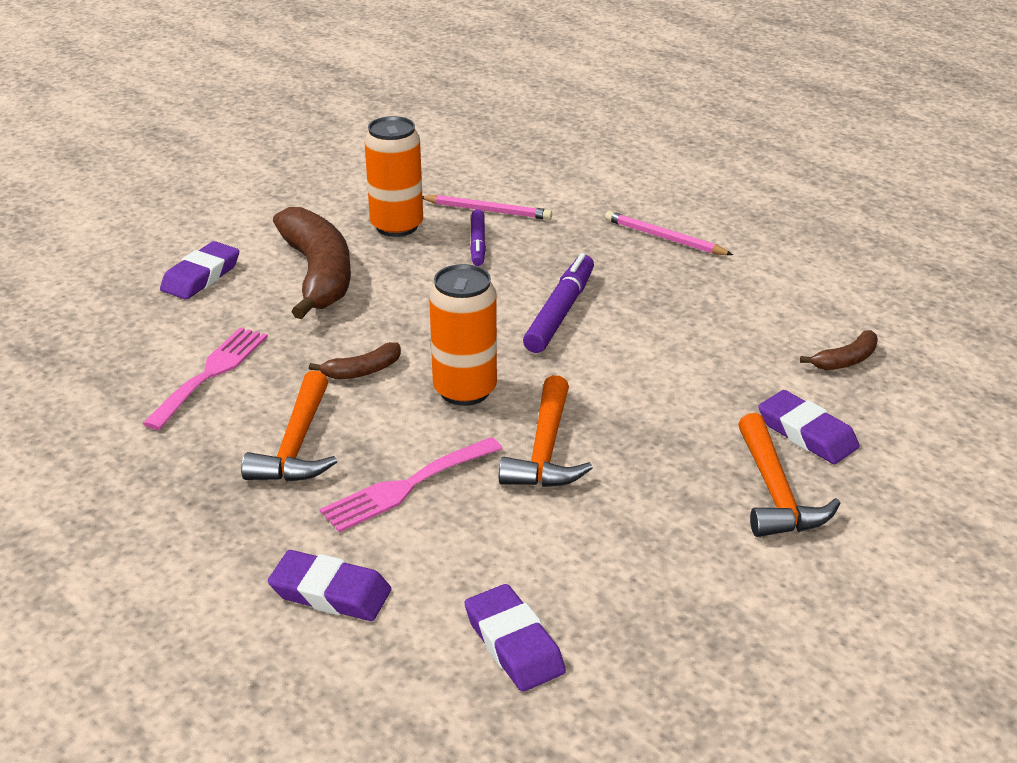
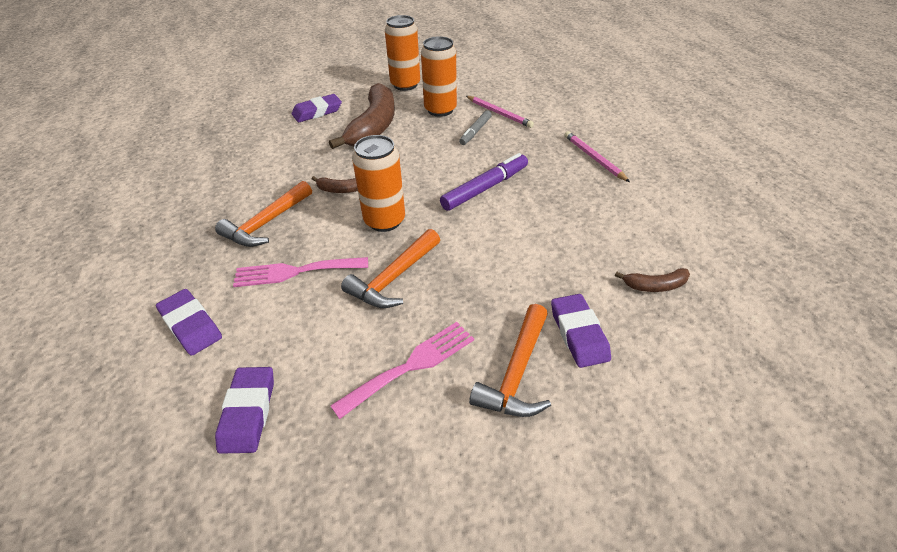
camera: 30 degrees right, 10 degrees up
(211, 373) = (269, 166): pink fork -> pink fork (411, 365)
(304, 202) = (405, 85): none -> orange can
(478, 243) = (475, 131): purple marker -> grey marker

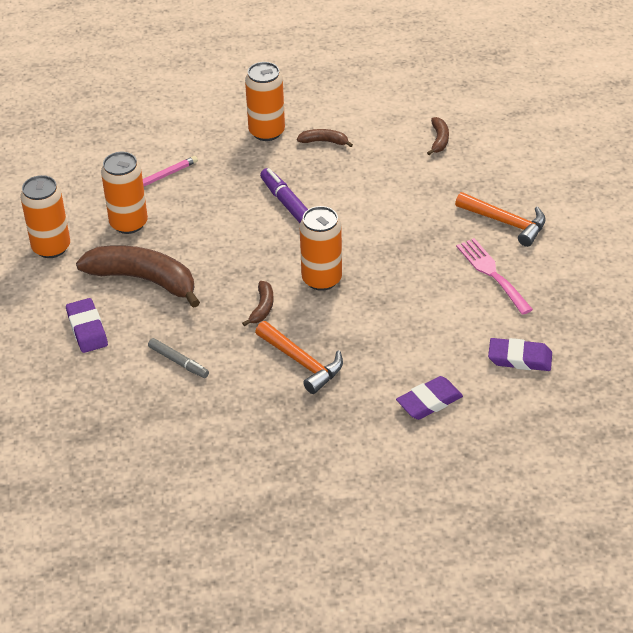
camera: 80 degrees left, 0 degrees up
(295, 272) = (378, 339): pink fork -> none
(393, 278) = (400, 277): orange hammer -> none
(475, 131) = (187, 202): grey marker -> grey marker (178, 362)
(579, 333) = (477, 187): purple eraser -> none
(594, 158) = (266, 132): pink pencil -> orange can
(599, 195) = (324, 141): none -> brown banana

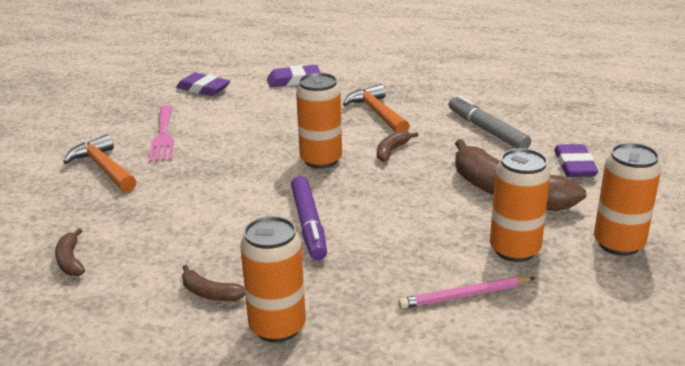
camera: 160 degrees left, 15 degrees down
(178, 362) = (487, 130): grey marker -> grey marker, size x1.59
(439, 140) = (70, 260): brown banana -> brown banana turned 45 degrees counterclockwise

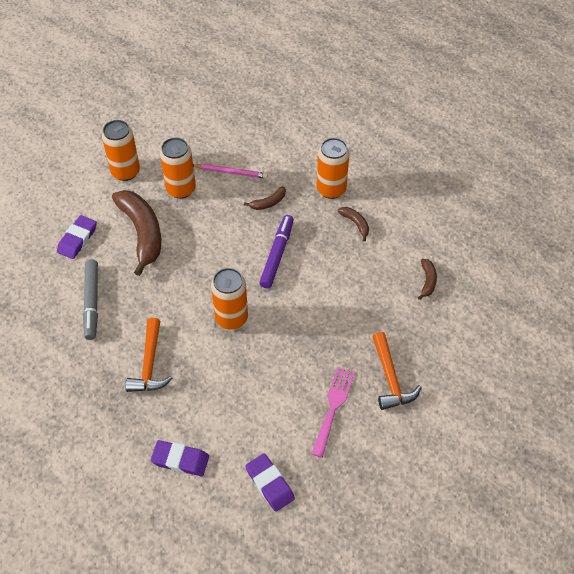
camera: 155 degrees left, 25 degrees up
(392, 150) = (176, 307): brown banana -> brown banana (268, 203)

